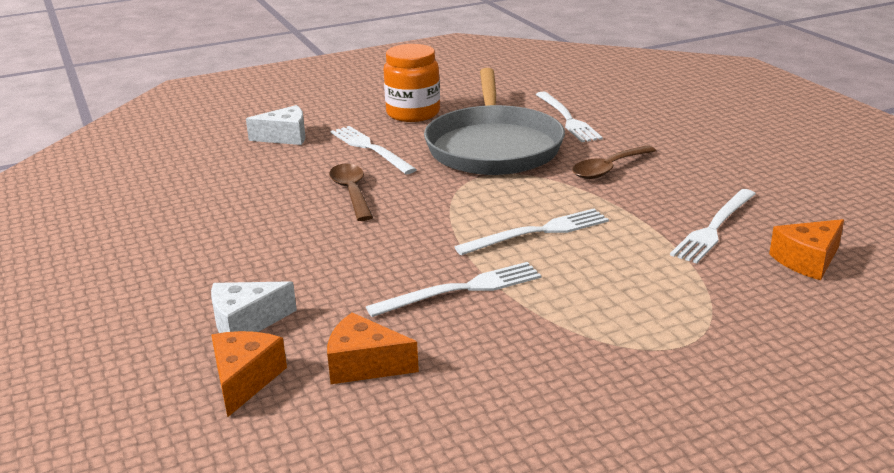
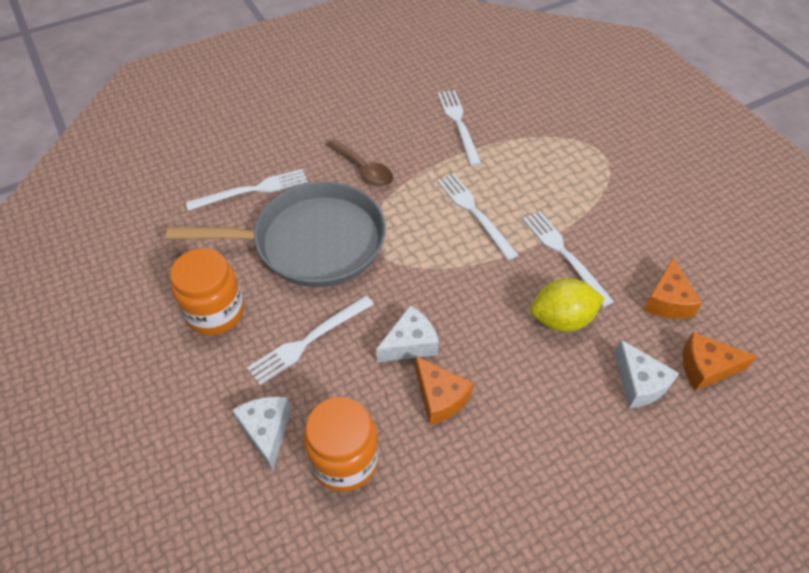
camera: 95 degrees left, 25 degrees up
(242, 165) = (344, 460): none -> orange jar
(351, 192) = (410, 344): brown spoon -> white cheese
(356, 279) = (561, 319): none -> yellow lemon
(714, 227) = (458, 124): white fork -> white fork turned 135 degrees counterclockwise
(807, 260) = (497, 91): orange cheese -> orange cheese (440, 397)

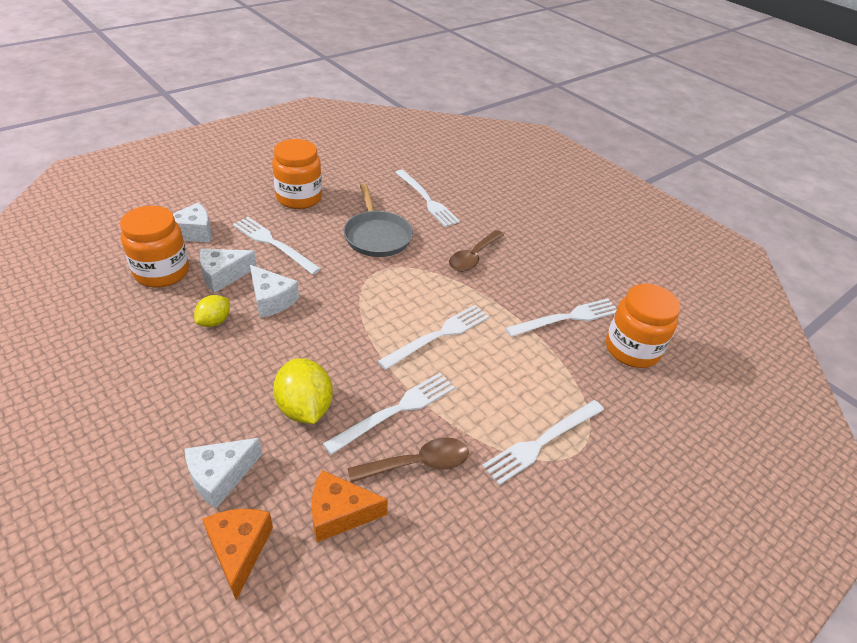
camera: 75 degrees right, 10 degrees down
(313, 242) = (377, 236): grey pan -> grey pan, size x0.61
(361, 392) = (223, 275): none -> white cheese
(440, 397) = (214, 321): orange cheese -> yellow lemon
(498, 96) = (632, 349): none -> orange jar
(593, 169) = (542, 442): none -> white fork
(617, 246) = (418, 463): none -> brown spoon

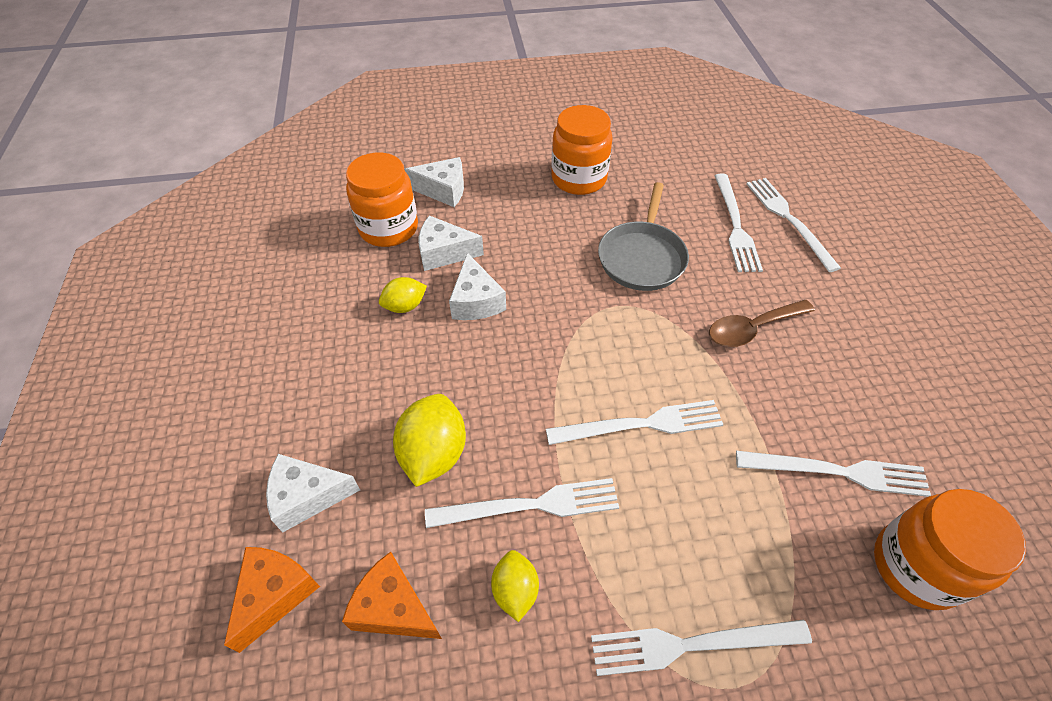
camera: 35 degrees right, 10 degrees up
(273, 244) = (517, 230): white fork -> white fork (788, 220)
(418, 463) = (515, 590): brown spoon -> yellow lemon

